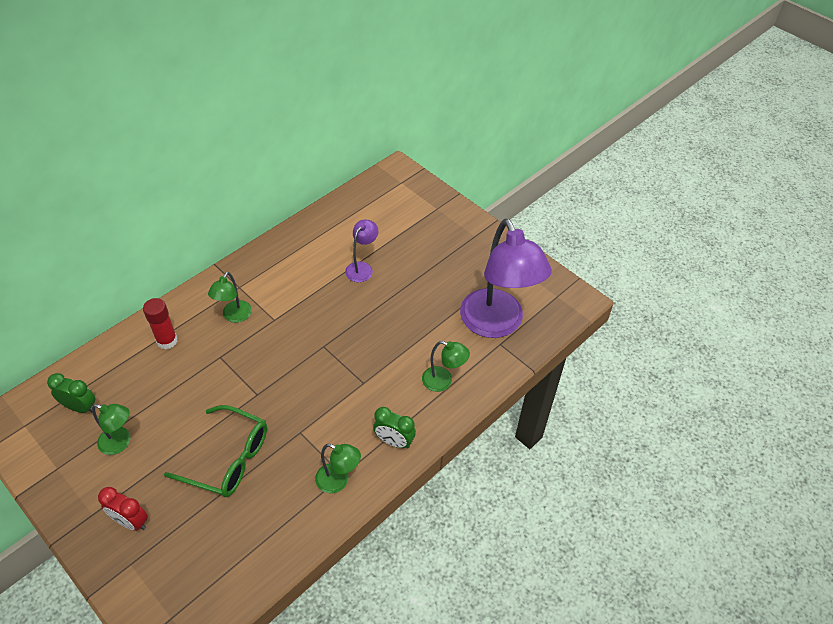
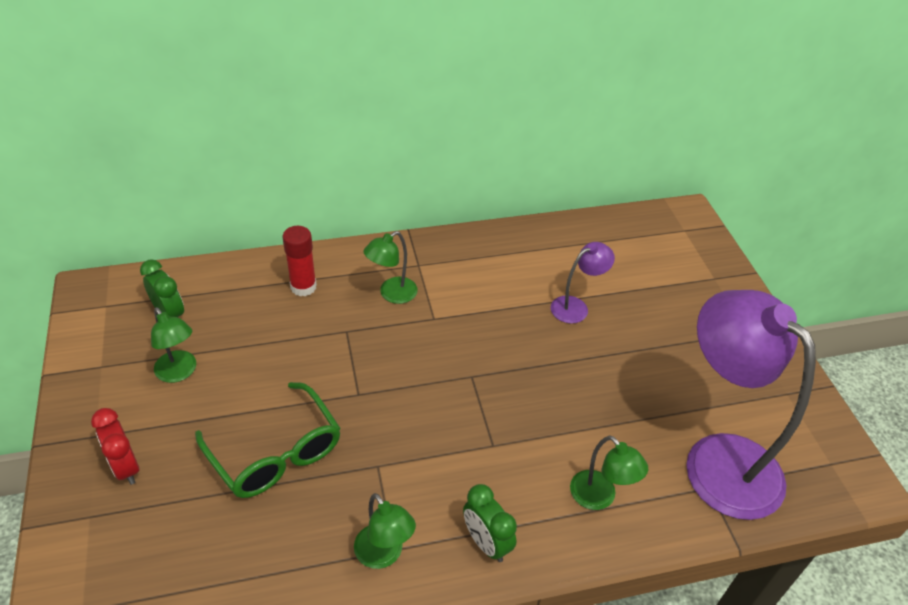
camera: 30 degrees right, 5 degrees down
(496, 324) = (718, 459): purple lamp -> purple lamp turned 135 degrees clockwise

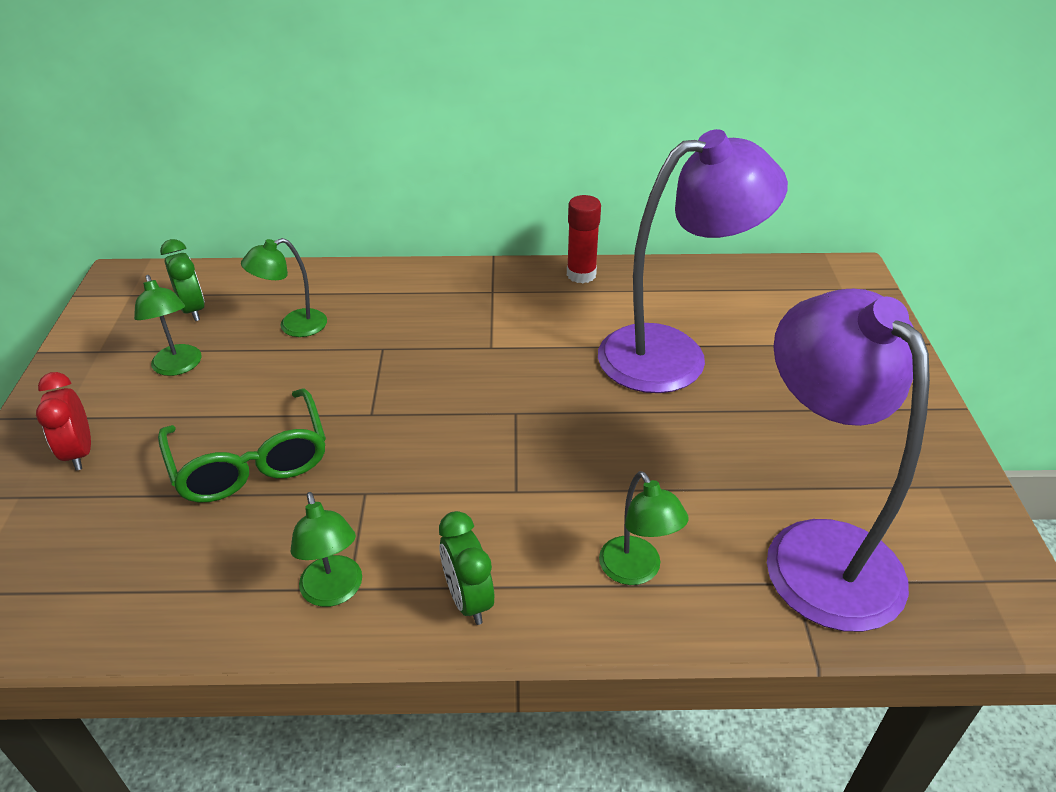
camera: 15 degrees right, 5 degrees down
(303, 287) = (350, 299): red glue stick -> red glue stick (581, 275)
(392, 294) = (449, 317): green lamp -> green lamp (293, 326)
(576, 307) = (673, 354): purple lamp -> purple lamp, size x2.21

